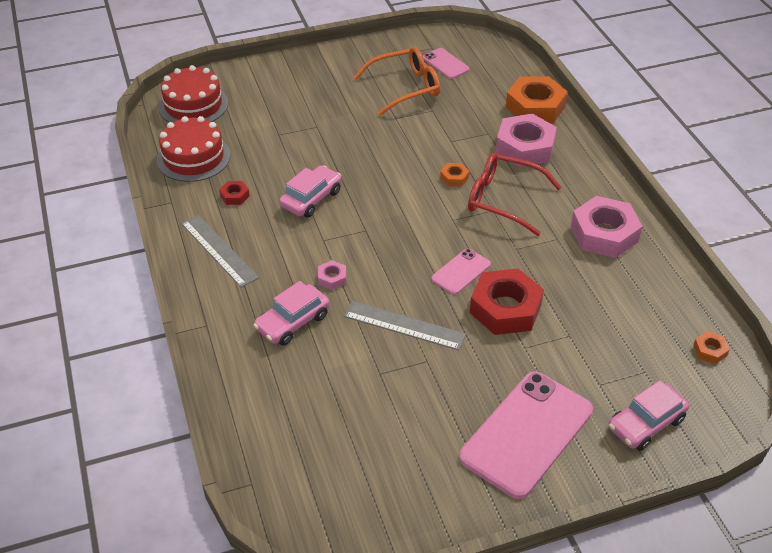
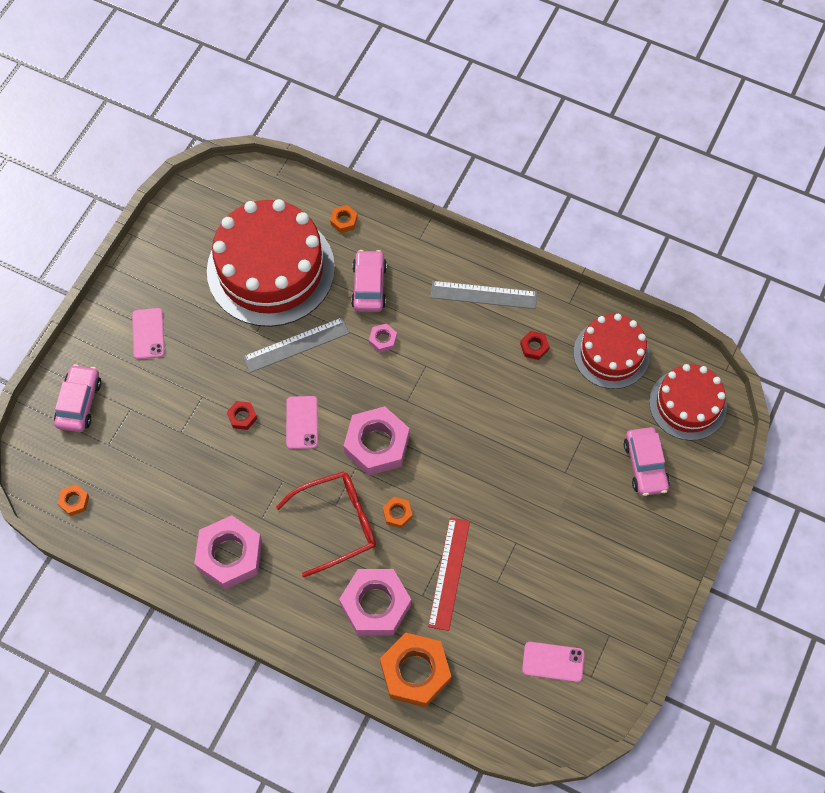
camera: 135 degrees right, 20 degrees up
(244, 389) = (344, 221): none -> orange nut
(311, 199) = (478, 394): pink car -> pink car (645, 465)
(356, 401) = (270, 269): none -> red cake
(404, 88) = (551, 590): orange glasses -> none
(420, 221) = (377, 444): none -> pink nut
(457, 131) = (449, 573): none -> red ruler
(505, 308) = (242, 417): red nut -> red nut, size x0.45
(526, 433) = (148, 334): pink phone -> pink phone, size x0.49

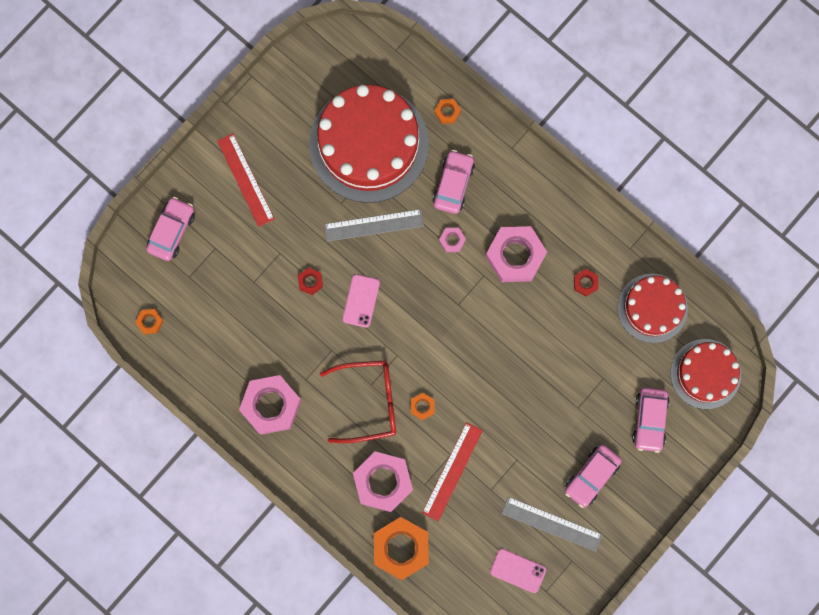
camera: 15 degrees right, 15 degrees up
(148, 334) = (245, 180): pink phone -> red ruler
(377, 444) = (421, 338): pink nut -> pink nut (515, 256)
(483, 295) = (554, 220): grey ruler -> grey ruler (551, 524)
(602, 539) = (591, 476): none -> pink car

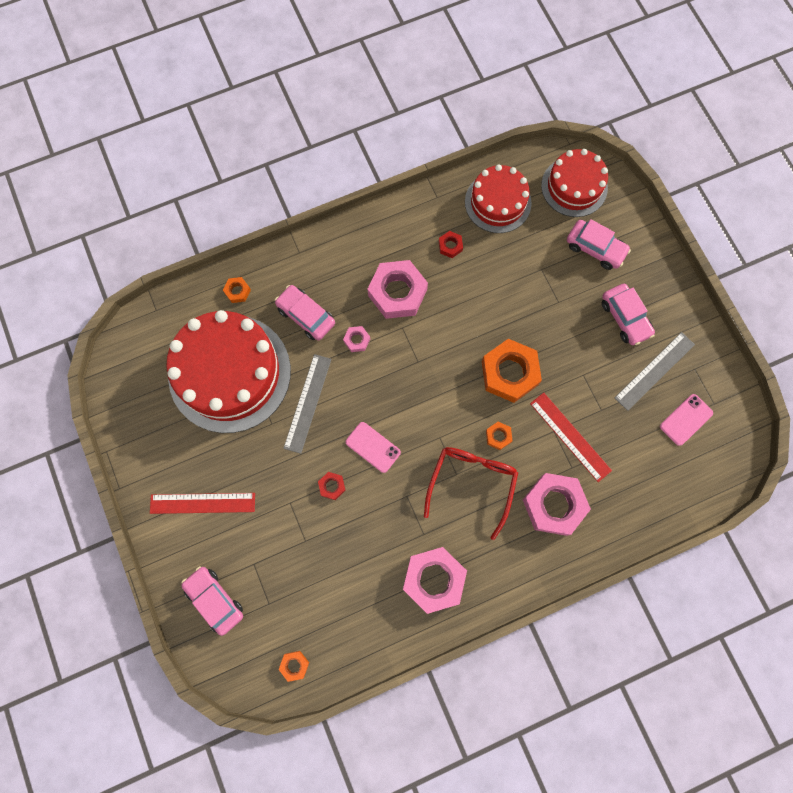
camera: 65 degrees left, 5 degrees down
(401, 548) = (624, 516): orange nut -> orange nut (509, 373)

